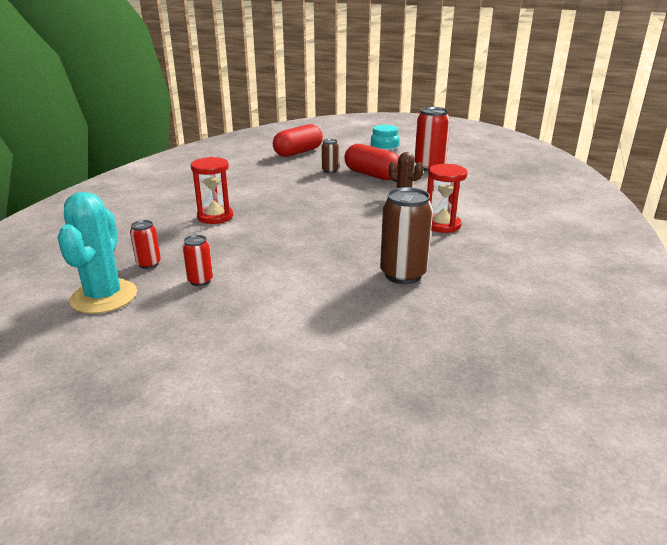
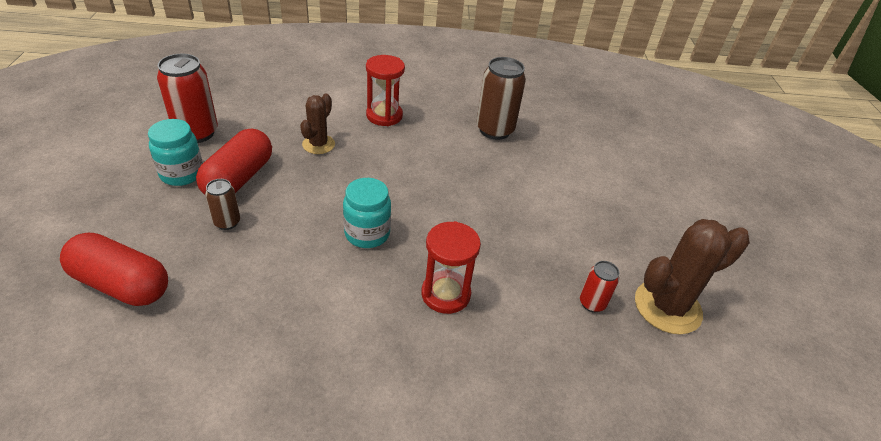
camera: 115 degrees left, 15 degrees up
(104, 297) = (667, 307): turquoise cactus -> brown cactus
(200, 281) = (590, 247): red can -> none
(291, 202) = (367, 234): none -> turquoise jar

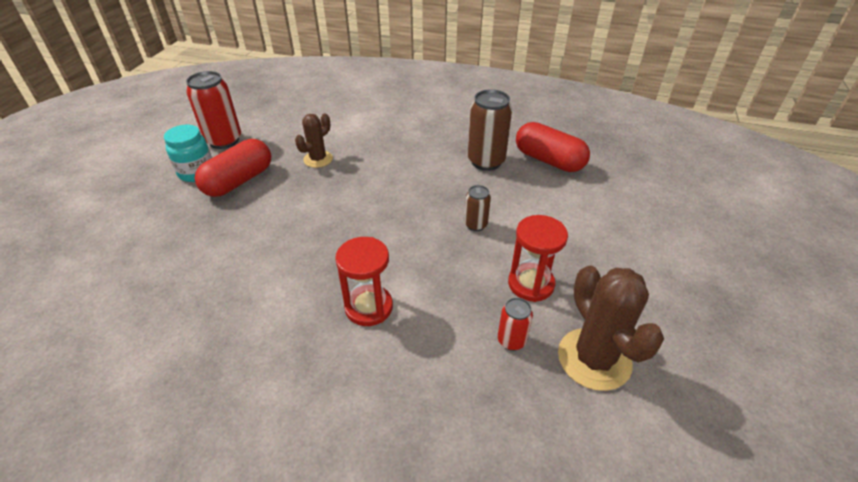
camera: 20 degrees right, 0 degrees up
(121, 284) = (108, 256): red capsule -> red capsule (549, 160)
(227, 222) = (212, 216): brown can -> brown can (475, 225)
(367, 234) = (323, 242): turquoise jar -> none
(384, 116) = (387, 139): red hourglass -> red hourglass (531, 284)
(667, 307) = (594, 359): brown cactus -> brown cactus turned 75 degrees clockwise

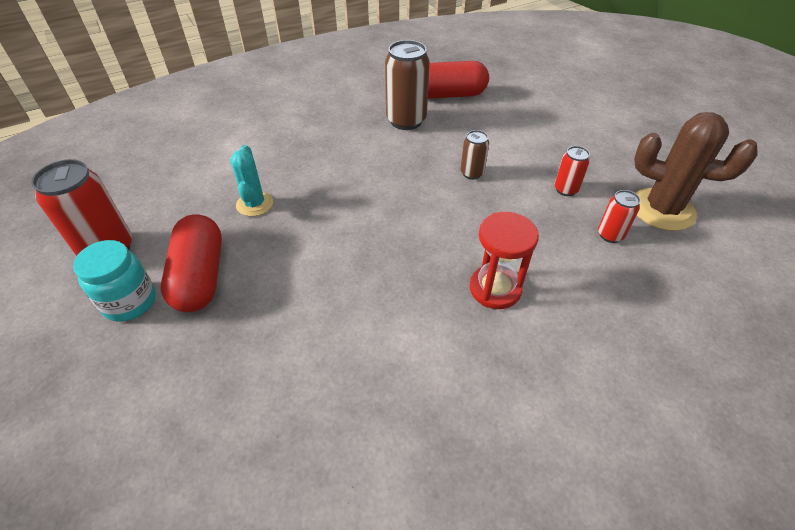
camera: 45 degrees left, 5 degrees up
(318, 159) = (254, 204): brown cactus -> turquoise cactus
(531, 284) = (565, 189): red hourglass -> red can

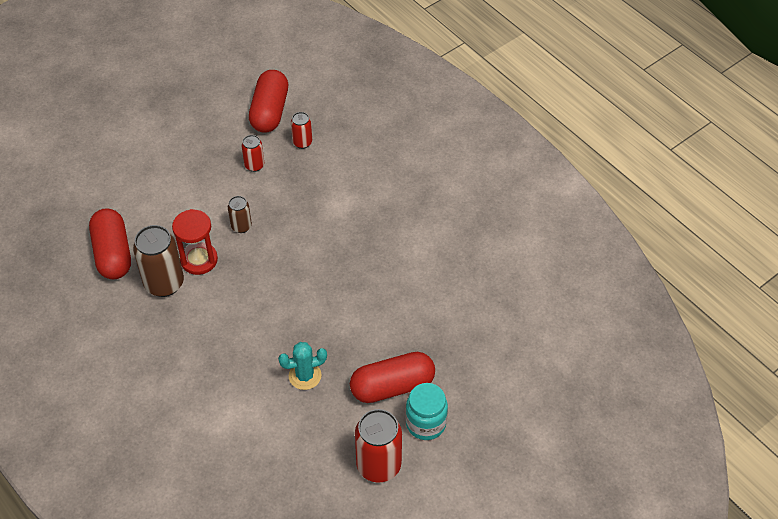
camera: 100 degrees left, 5 degrees up
(495, 289) = (366, 206): red hourglass -> red hourglass (199, 260)
(662, 209) = (270, 111): brown cactus -> red capsule

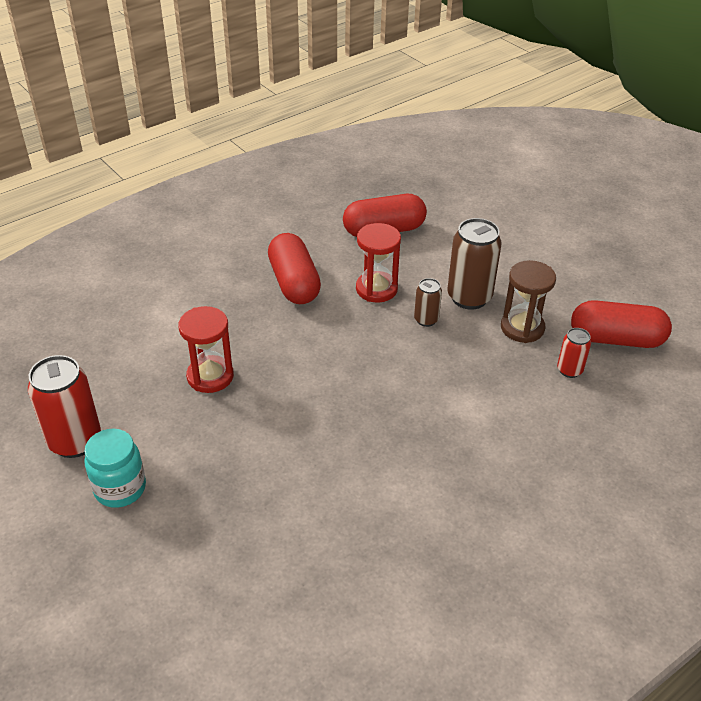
camera: 90 degrees right, 10 degrees down
(164, 283) = (344, 266): brown can -> brown can (469, 297)
(254, 165) = (522, 328): red can -> brown hourglass
(305, 376) = (210, 376): turquoise cactus -> red hourglass
(392, 386) = (181, 456): red capsule -> red capsule (294, 283)

